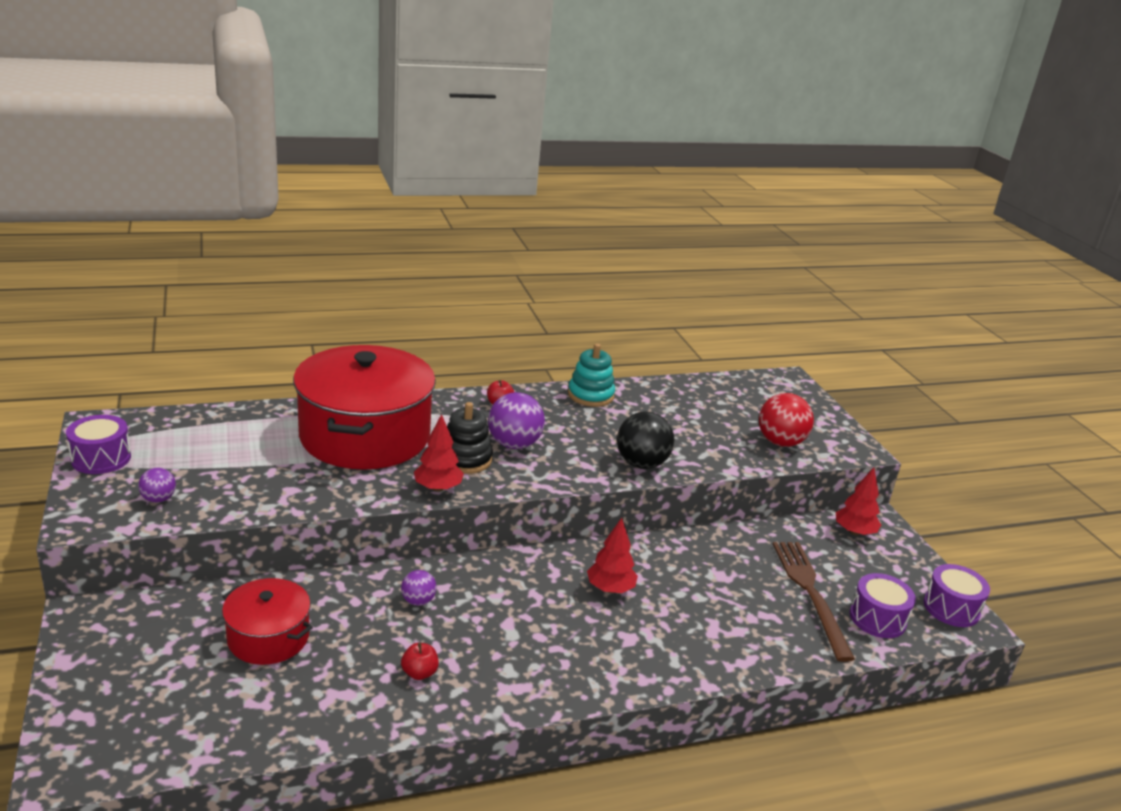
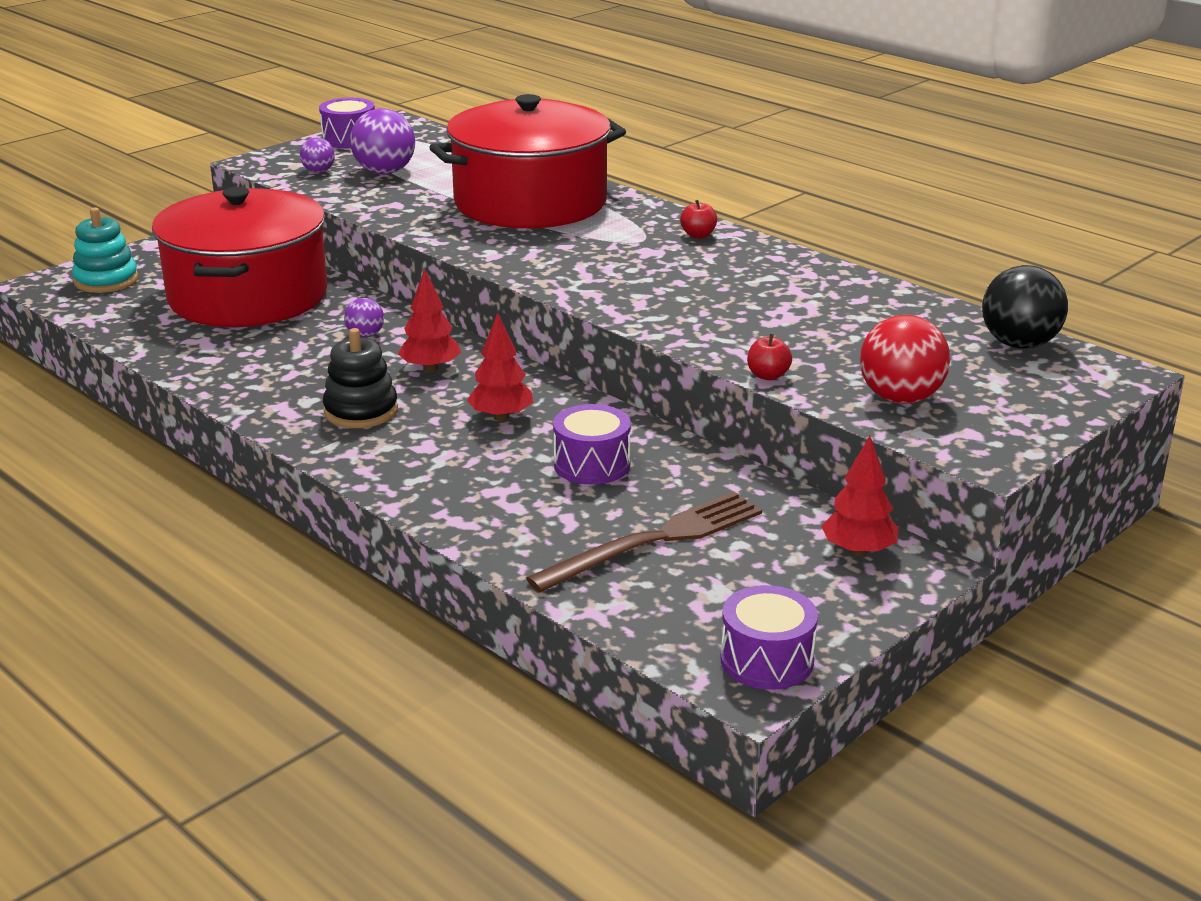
camera: 65 degrees right, 0 degrees up
(268, 637) = (248, 296): red pot -> red pot, size x1.98
(419, 673) = (263, 364): red apple -> red apple (768, 375)
(438, 488) = (484, 253): red tree -> red tree (430, 369)
(465, 459) = (556, 250): black stacking toy -> black stacking toy (361, 411)
(514, 444) = (623, 262): purple ball -> purple ball (385, 172)
(590, 395) = (808, 270): turquoise stacking toy -> turquoise stacking toy (106, 280)
(641, 464) = (691, 329): black ball -> black ball (1019, 344)
(877, 618) = (660, 600): purple drum -> purple drum (592, 464)

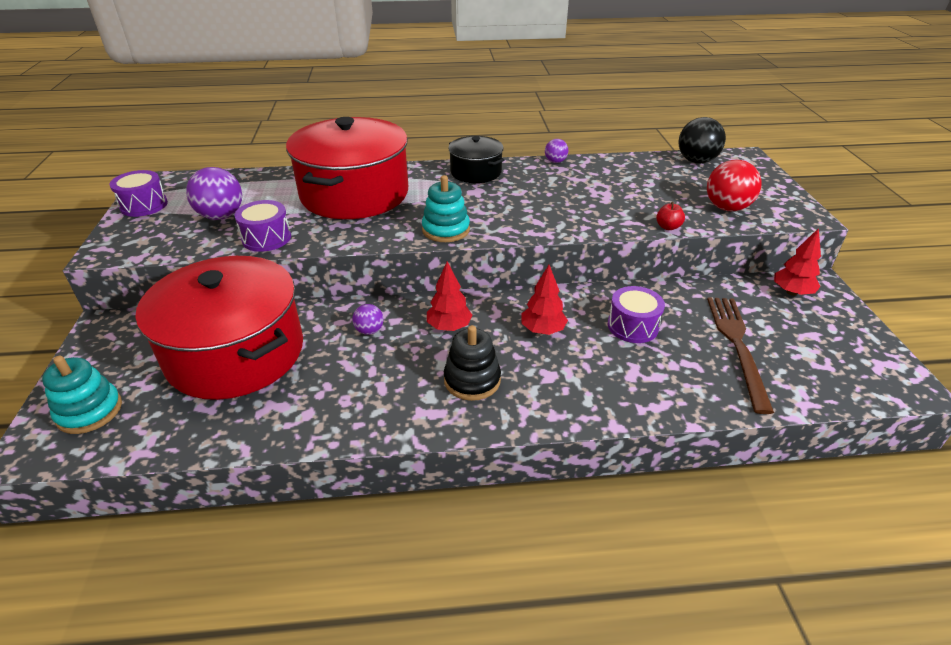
camera: 50 degrees left, 10 degrees up
(318, 171) = (171, 236): purple ball -> purple ball (555, 162)
(535, 267) = (446, 230): none -> turquoise stacking toy
(698, 235) = (475, 172): red apple -> black pot
(767, 660) = (886, 369): purple drum -> purple drum (266, 238)

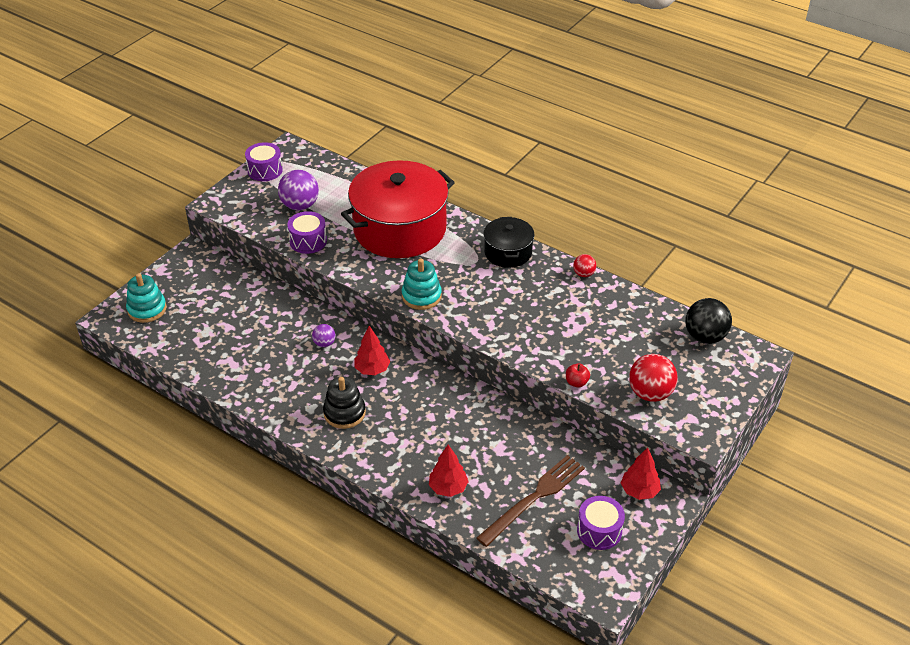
camera: 40 degrees right, 5 degrees up
(236, 353) = (241, 314): red pot -> none
(543, 330) = (425, 408): red tree -> red tree (448, 488)
(555, 162) = (583, 274): purple ball -> red ball
(632, 326) = (485, 441): purple drum -> purple drum (599, 531)

